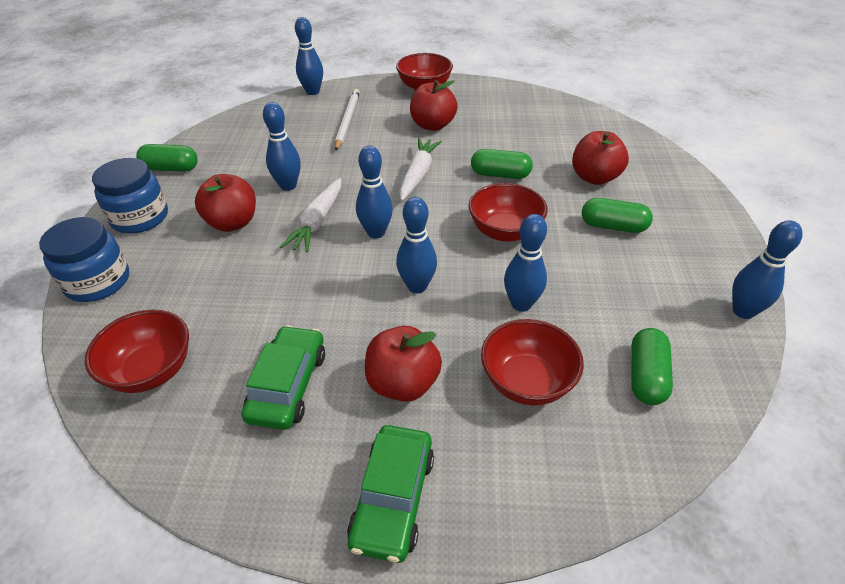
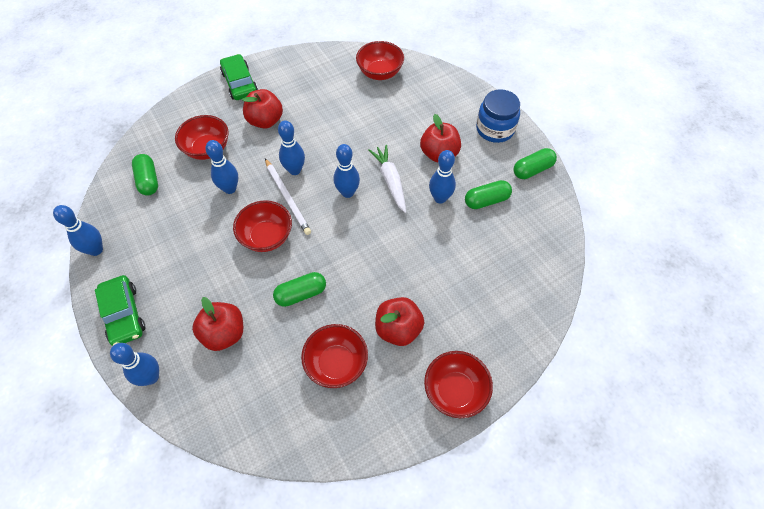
camera: 145 degrees right, 15 degrees up
(98, 281) = (459, 90): blue jar -> none
(288, 385) = (315, 96): green car -> green car (124, 314)
(312, 92) = (547, 316): blue bowling pin -> blue bowling pin (151, 377)
(347, 121) = (473, 292): white pencil -> white pencil (287, 198)
(418, 174) = (362, 259): white carrot -> none
(501, 127) = (336, 363): none -> red bowl
(613, 226) = (193, 282): green capsule -> green capsule (486, 200)

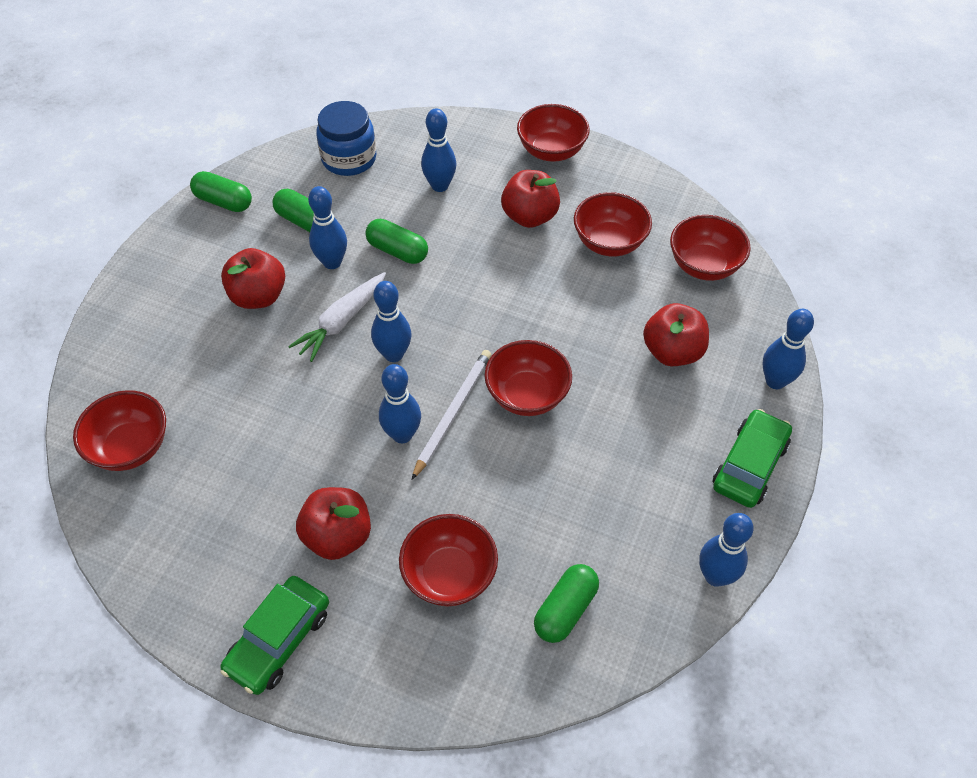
camera: 125 degrees left, 5 degrees down
(230, 189) = (492, 490): blue bowling pin -> blue bowling pin (440, 186)
(267, 412) = (704, 265): none -> red bowl
(301, 294) = (566, 315): green capsule -> green capsule (397, 251)
(495, 129) = (173, 262): blue jar -> blue jar (349, 159)

